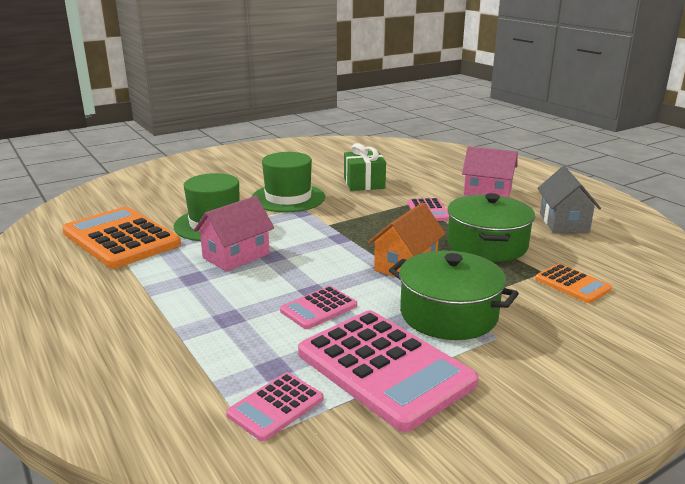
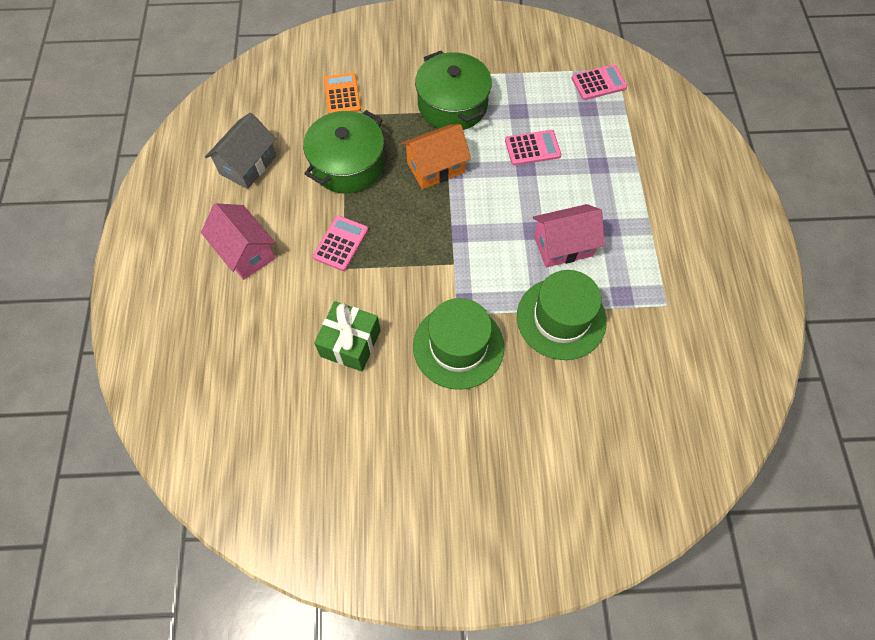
camera: 150 degrees left, 40 degrees up
(121, 238) = (661, 331): orange calculator -> none
(384, 368) = (525, 82): pink calculator -> none

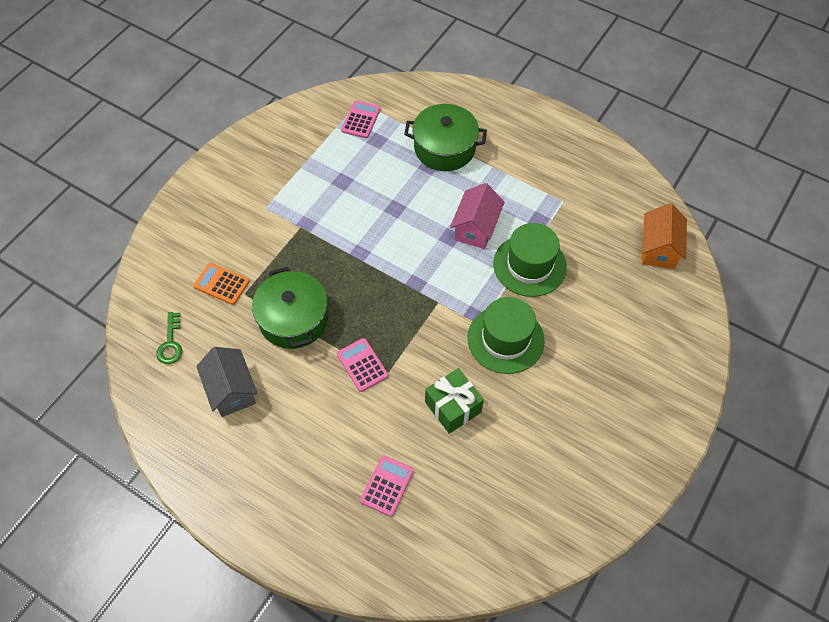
camera: 55 degrees left, 5 degrees down
(245, 252) = (316, 437): pink house -> none
(261, 98) = (170, 343): none -> green key
(435, 168) = (347, 263): orange house -> orange house (658, 249)
(452, 105) = (299, 218): green pot -> green pot (444, 148)
(532, 148) = (382, 194): pink calculator -> pink calculator (387, 486)

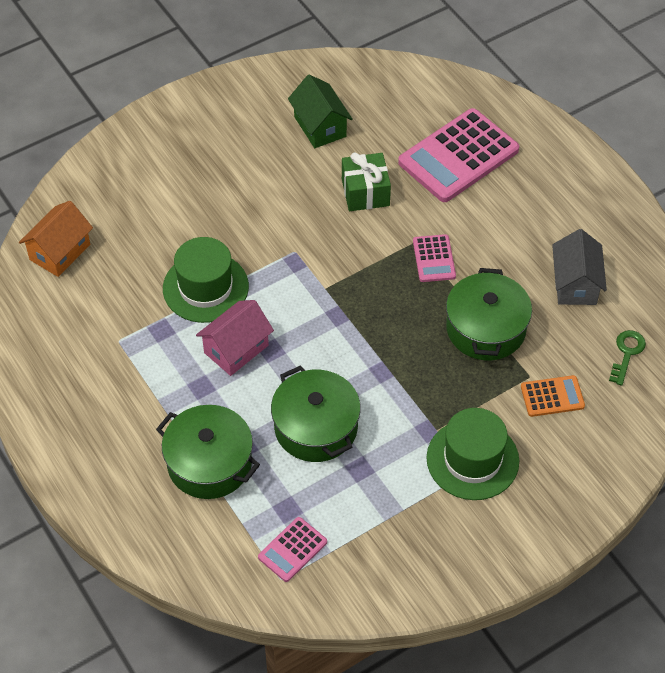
camera: 155 degrees left, 5 degrees down
(221, 284) = (552, 396): orange calculator -> orange calculator turned 60 degrees counterclockwise
(386, 196) = (316, 427): none -> green pot
(387, 486) = (458, 156): pink calculator -> pink calculator, size x2.04
(505, 339) = (278, 229): green hat -> green hat (472, 459)
(533, 463) = (320, 126): none -> green house

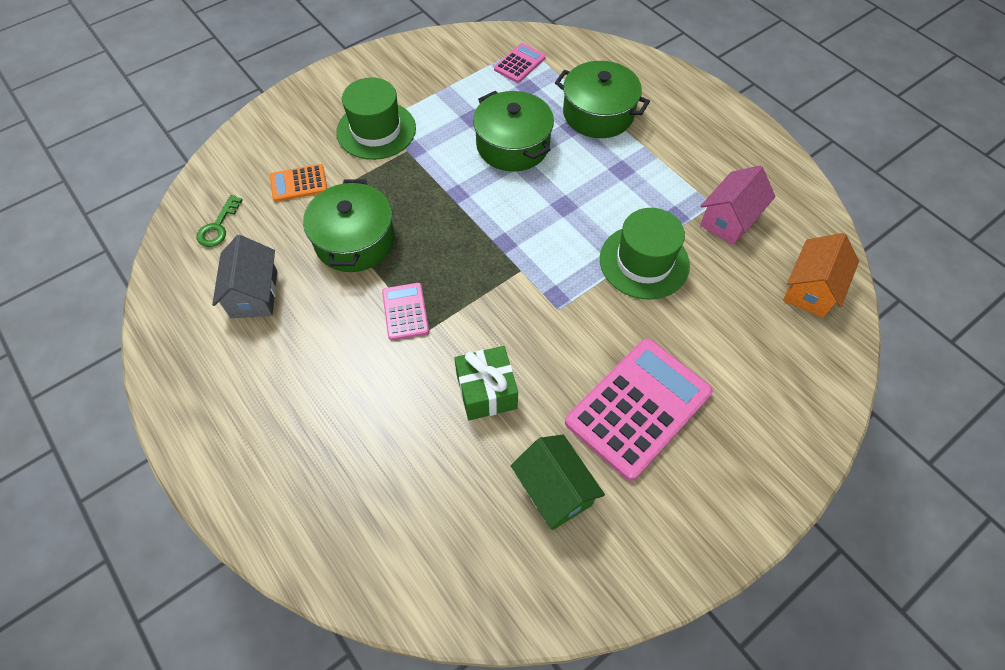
camera: 175 degrees right, 5 degrees up
(236, 349) = (598, 204): pink house -> pink house (729, 220)
(458, 156) = (370, 456): pink calculator -> pink calculator (638, 408)

